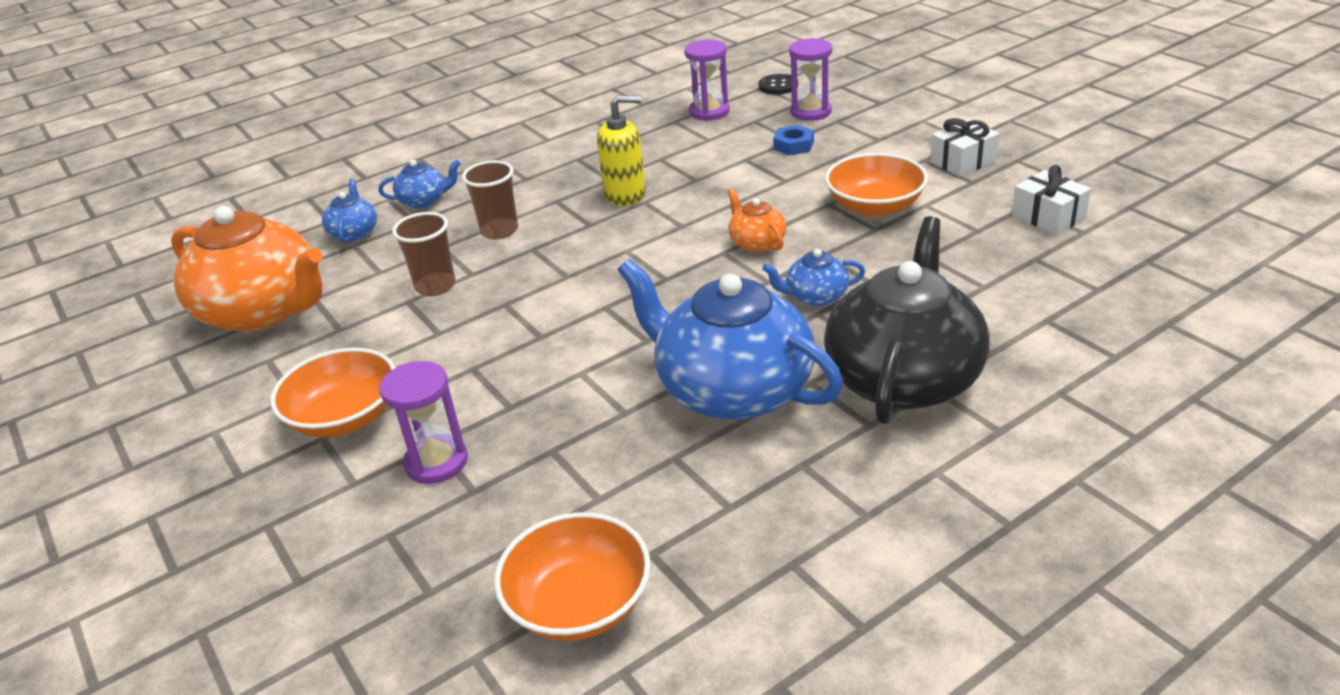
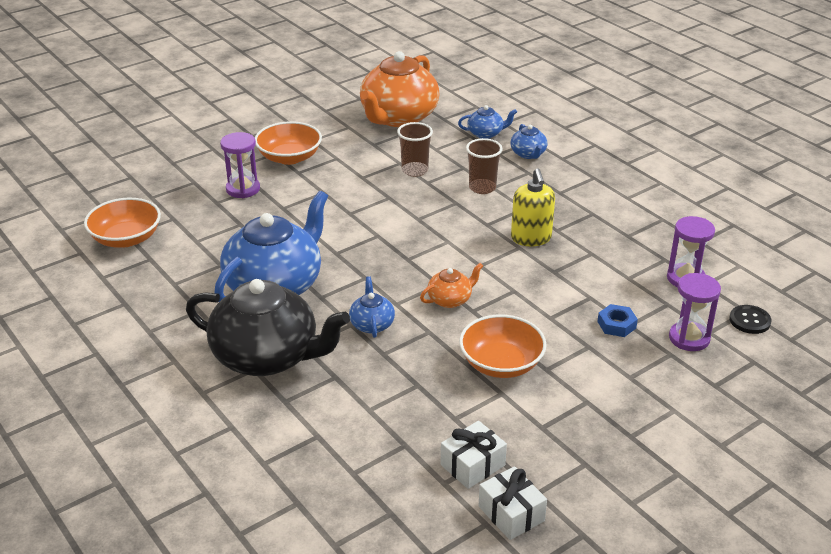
camera: 85 degrees right, 0 degrees up
(963, 162) = (582, 426): white gift -> white gift (511, 513)

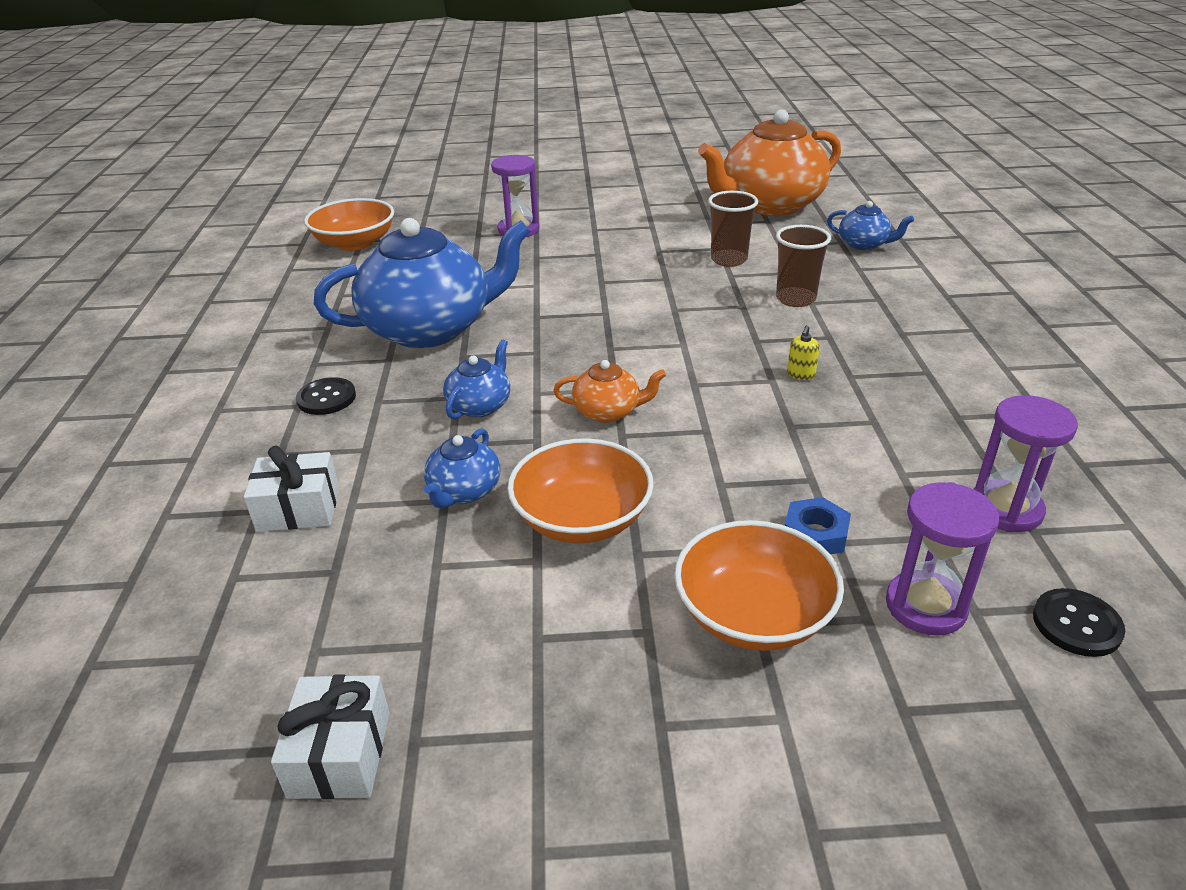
camera: 35 degrees right, 0 degrees up
(267, 357) = (326, 398): black teapot -> black button
(289, 157) = (602, 214): orange bowl -> orange bowl (753, 614)
(472, 465) = (379, 645): white gift -> white gift (298, 508)
(528, 154) = (900, 279): blue teapot -> blue teapot (464, 491)
(531, 238) = (801, 374): yellow soap dispenser -> yellow soap dispenser, size x0.44

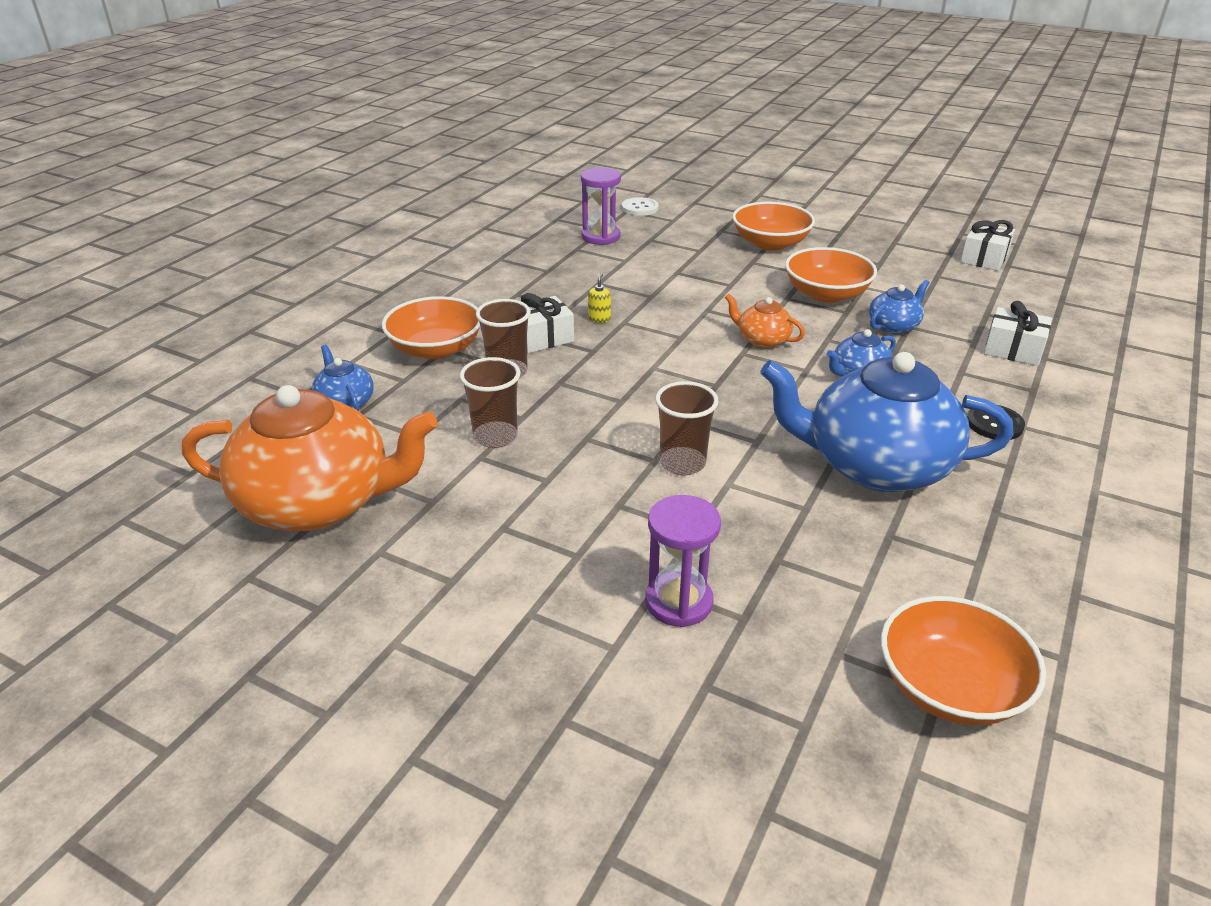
camera: 150 degrees left, 0 degrees up
(579, 286) = (682, 463): none -> brown cup
(801, 374) = (599, 319): yellow soap dispenser -> yellow soap dispenser turned 45 degrees counterclockwise
(815, 534) = (706, 255): blue nut -> none
(819, 335) = (542, 338): none -> white gift
(885, 296) = (436, 349): none -> orange bowl
(925, 606) = (691, 226): purple hourglass -> none
(1076, 624) = (640, 208): black button -> white button

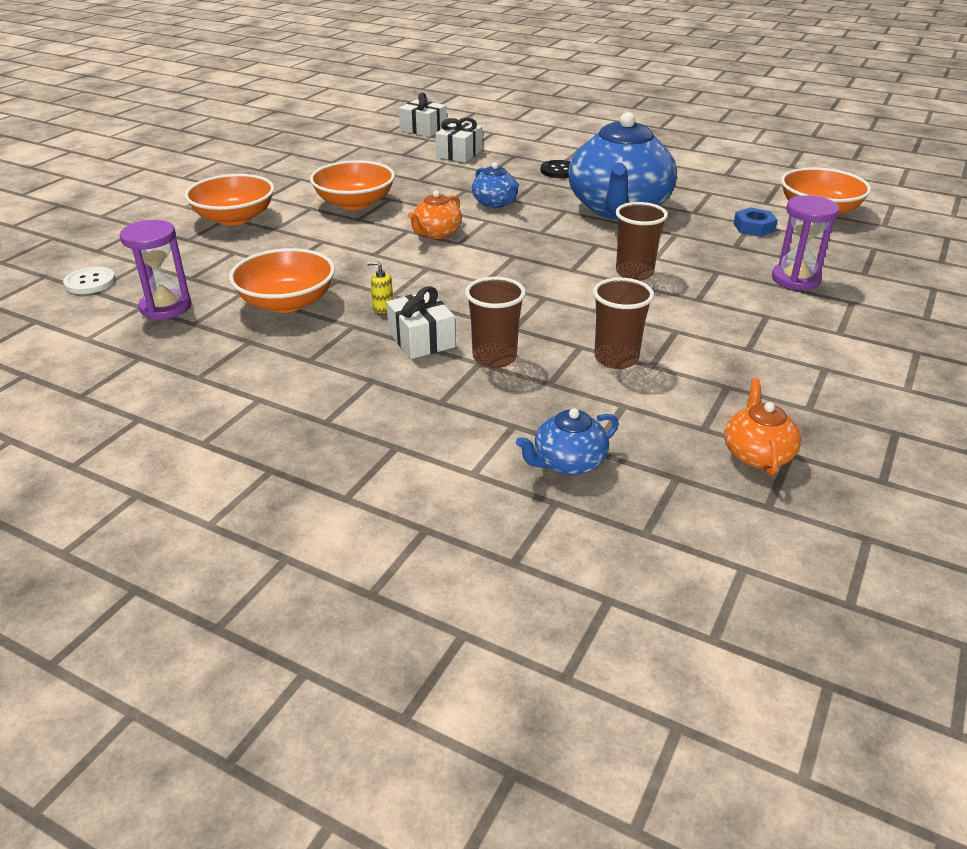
camera: 90 degrees left, 0 degrees up
(318, 503) = (757, 454): orange teapot -> orange teapot, size x0.44
(436, 349) = (441, 408): orange bowl -> orange bowl (287, 302)
(850, 590) = (754, 227): none -> blue nut
(894, 326) = (419, 184): blue teapot -> none
(984, 258) = (306, 143): white gift -> white gift (423, 129)

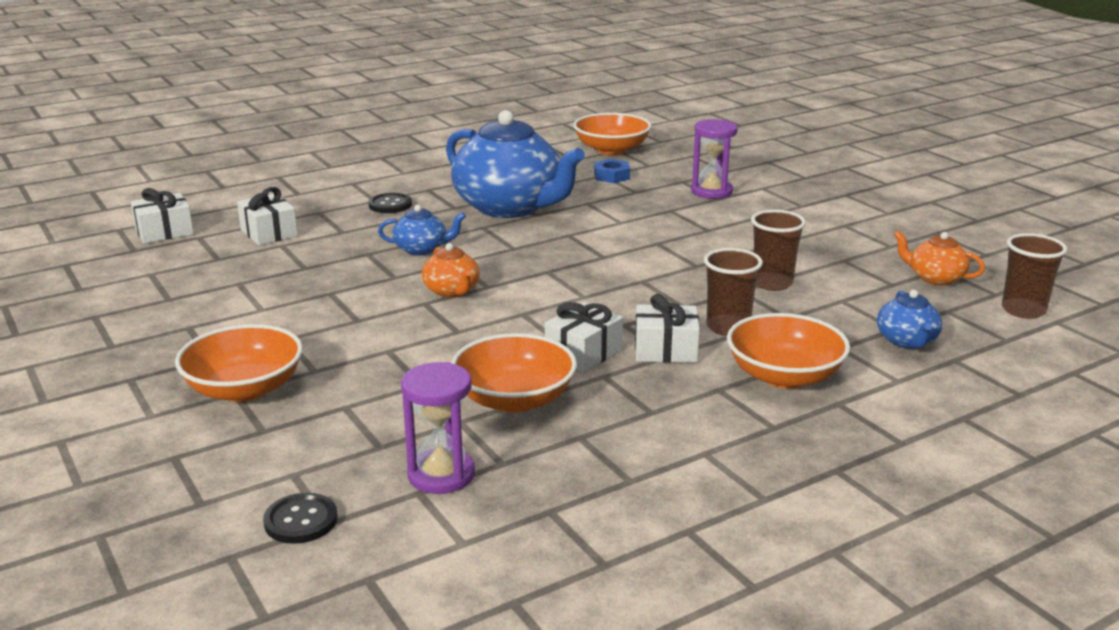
camera: 60 degrees left, 10 degrees down
(90, 282) = (301, 520): white button -> black button
(355, 203) = (313, 312): orange bowl -> orange bowl (784, 376)
(383, 308) = (583, 353): yellow soap dispenser -> white gift
(634, 273) = (639, 237): brown cup -> brown cup (1023, 310)

